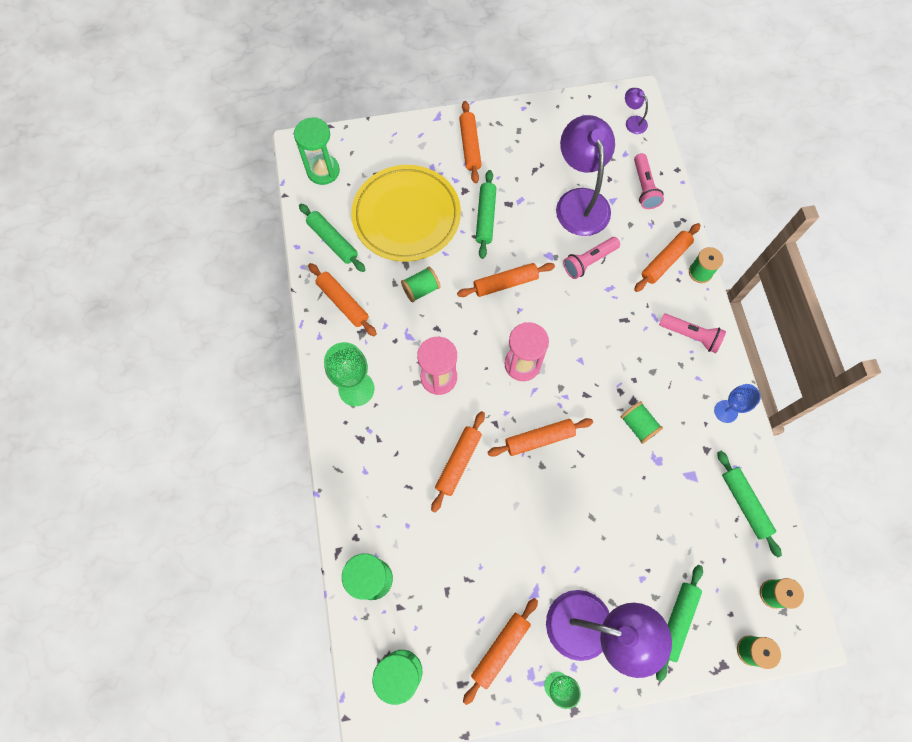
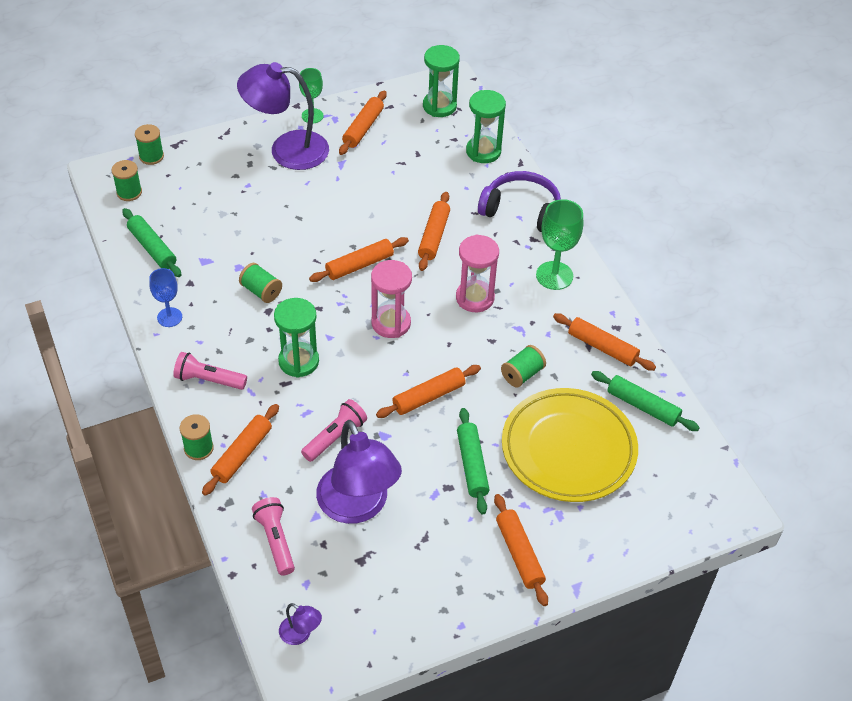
camera: 165 degrees right, 20 degrees down
(323, 171) = (693, 485): green hourglass -> green hourglass (298, 361)
(359, 480) = (522, 210): none -> purple headphones
(677, 621) = (215, 164): green rolling pin -> none

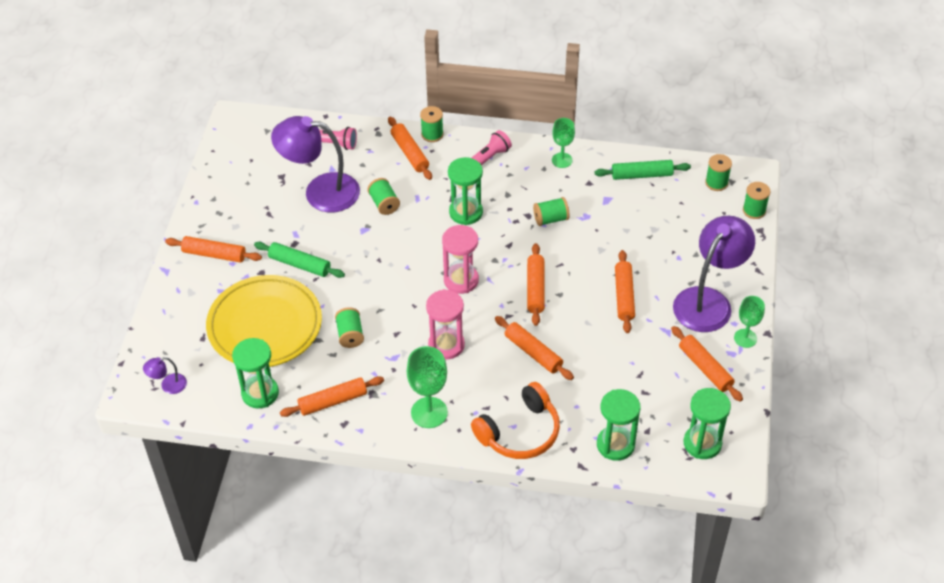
camera: 125 degrees right, 0 degrees up
(169, 317) = (562, 160): blue goblet -> green goblet
(300, 634) = (259, 129): purple lamp -> purple lamp (168, 385)
(335, 437) = (384, 204): pink flashlight -> green spool
(428, 396) = (376, 269): orange rolling pin -> orange rolling pin (624, 296)
(522, 210) = (520, 432): purple headphones -> orange headphones
(642, 406) = (260, 393): green rolling pin -> green hourglass

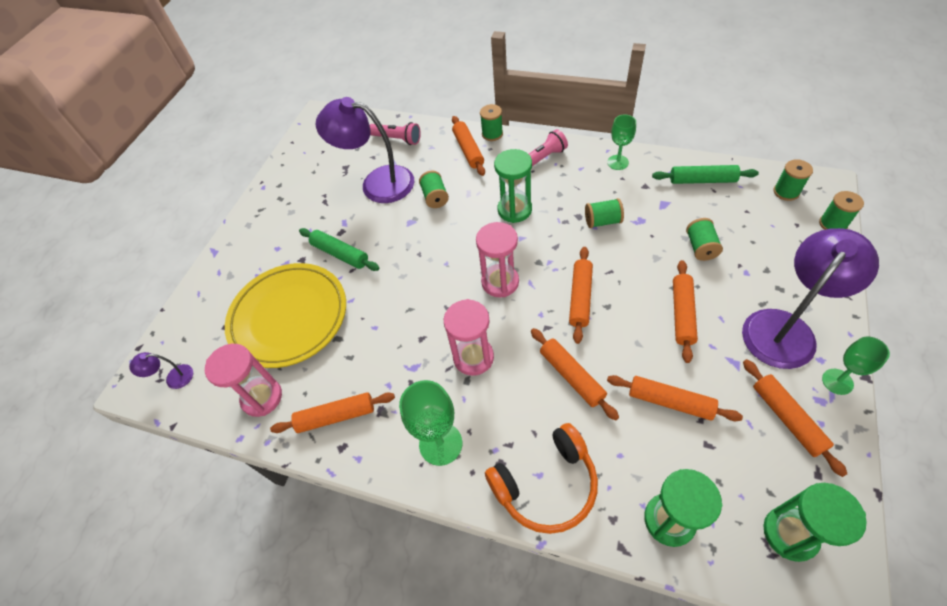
camera: 15 degrees right, 5 degrees up
(214, 254) = (263, 238): orange rolling pin -> orange rolling pin (670, 402)
(260, 393) = (262, 397): green hourglass -> pink hourglass
(350, 335) = (372, 335): green spool -> green spool (700, 247)

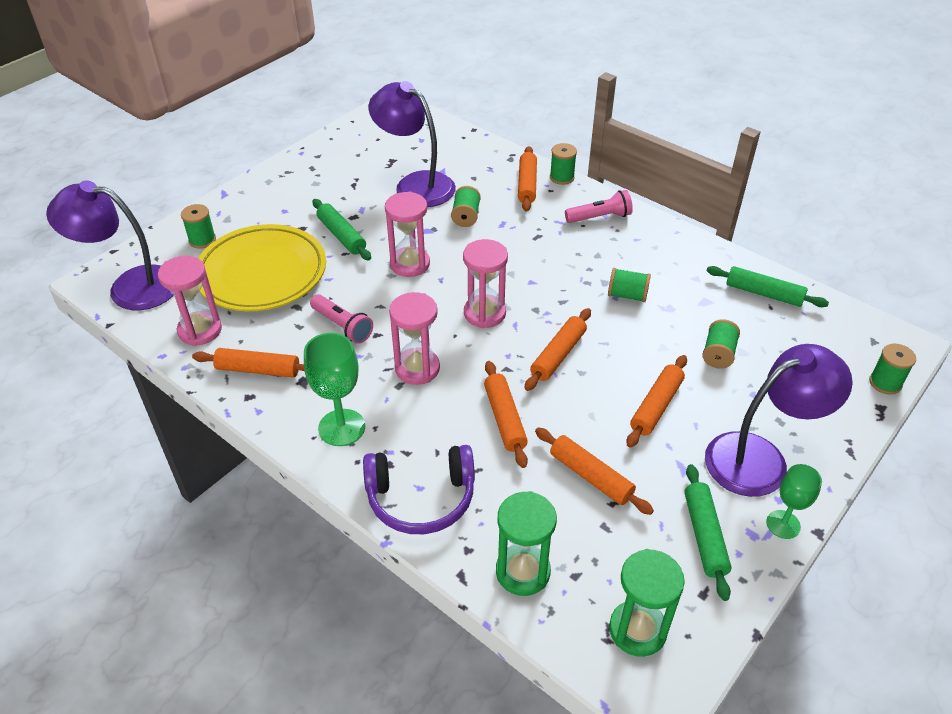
camera: 15 degrees right, 10 degrees down
(173, 378) = (130, 286): purple lamp -> purple lamp, size x2.37
(397, 139) = (459, 151): pink flashlight -> pink flashlight (342, 326)
(413, 259) = (410, 264): none -> pink hourglass
(514, 210) = (541, 254): green hourglass -> none
(546, 485) = (421, 498): orange headphones -> purple headphones
(618, 162) = (680, 246): green goblet -> none
(786, 192) = (853, 335): green spool -> green spool (202, 240)
(787, 418) = (704, 535): orange rolling pin -> green rolling pin

